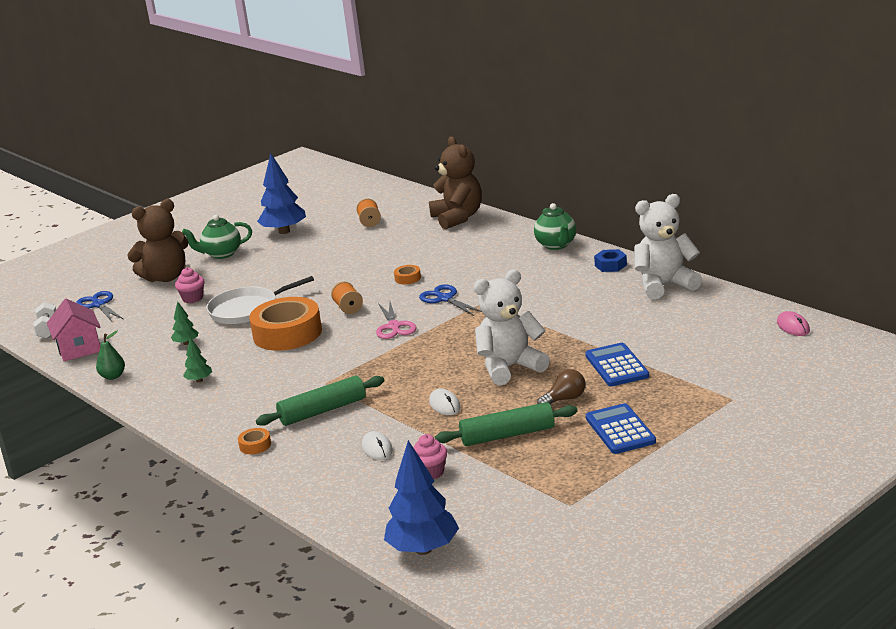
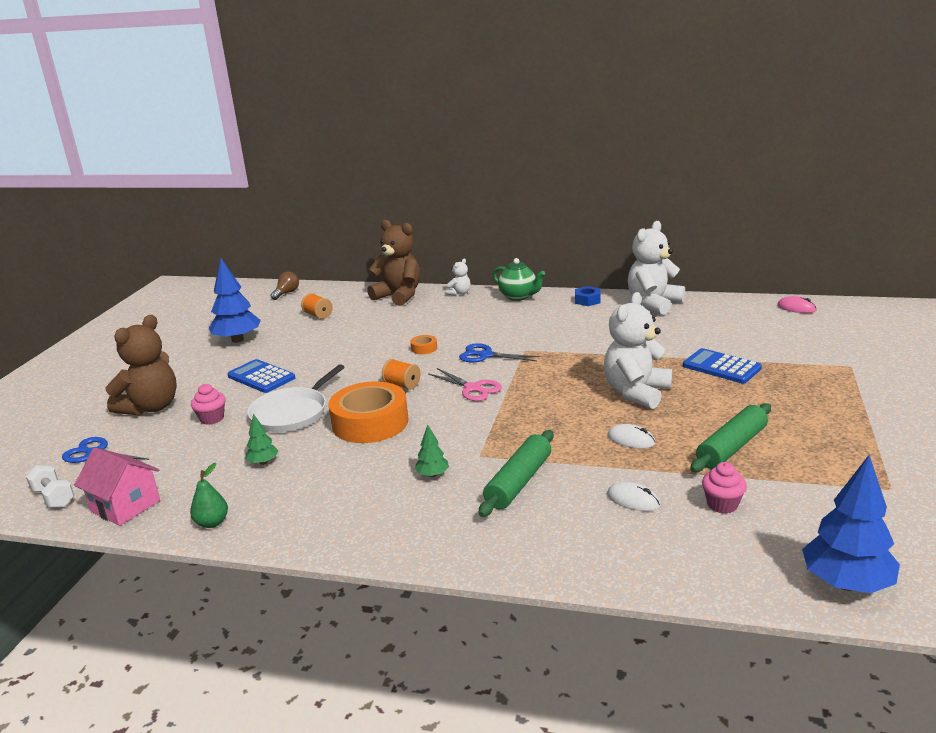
camera: 35 degrees left, 0 degrees up
(199, 380) = (332, 494): green tree -> green tree (432, 475)
(221, 254) = (192, 372): green teapot -> none
(255, 445) = (497, 541): orange tape -> none
(511, 228) = (459, 293): none -> white teddy bear
(565, 399) = (726, 403): brown light bulb -> brown light bulb (286, 293)
(620, 430) = (814, 414): blue calculator -> blue calculator (261, 377)

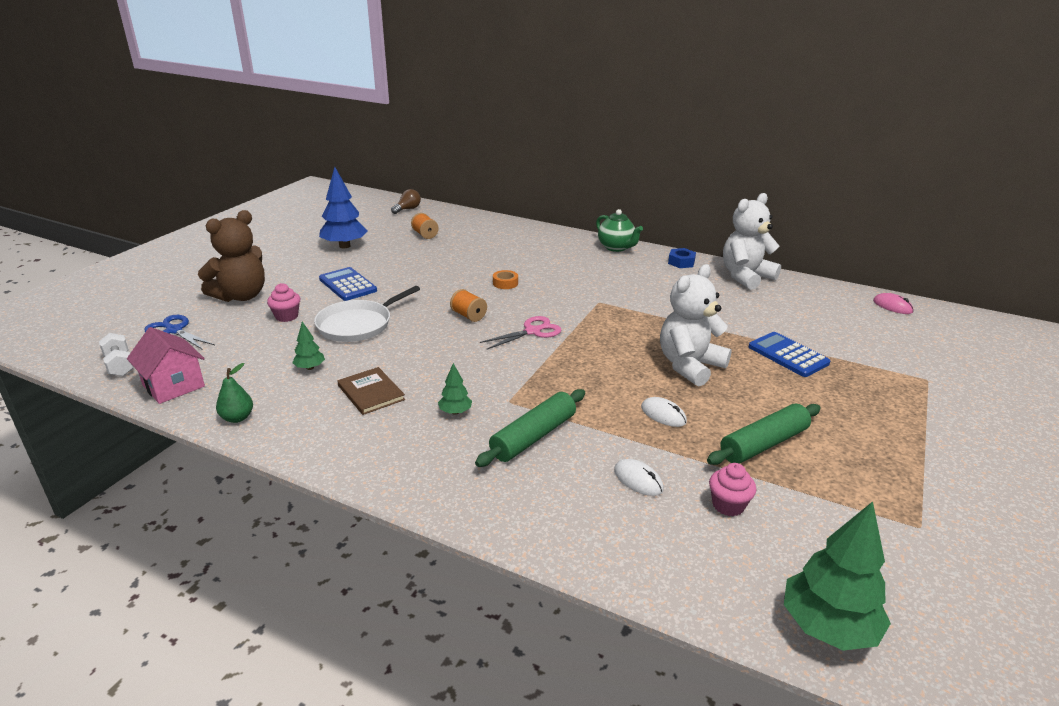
camera: 10 degrees right, 5 degrees up
(339, 473) = (371, 392): none -> brown book
(370, 422) = (422, 347): orange tape -> none
(399, 296) = (505, 228): brown teddy bear -> none
(459, 293) = (562, 235): white teddy bear -> none
(472, 388) = (532, 331): pink scissors -> pink scissors turned 90 degrees counterclockwise
(486, 355) = (559, 300): blue scissors -> none
(846, 583) = (827, 627): blue tree -> green tree

